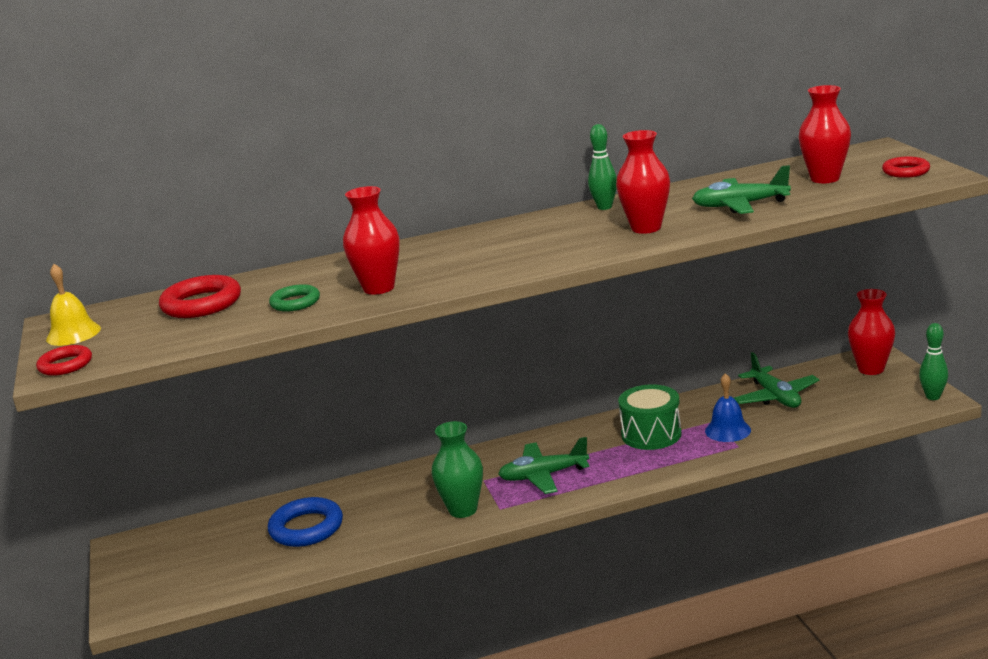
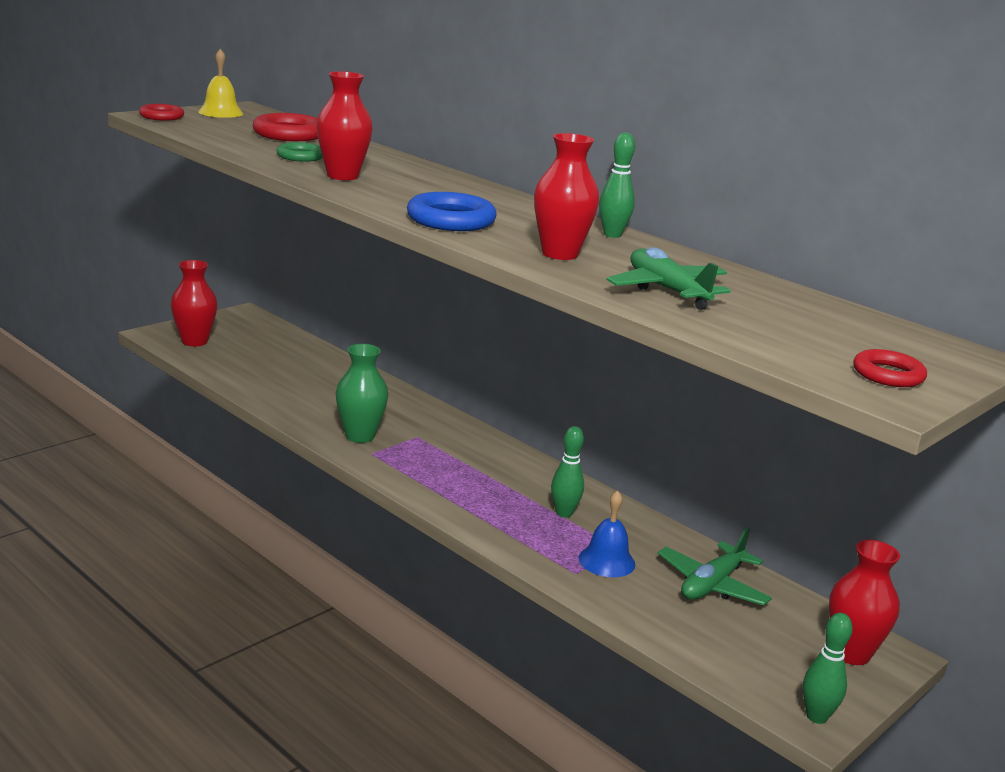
camera: 55 degrees right, 0 degrees up
(306, 528) = (298, 374): blue ring -> blue ring (451, 220)
(543, 476) = (442, 465): green plane -> none
(651, 434) = (564, 513): green drum -> green bowling pin
(825, 178) = (808, 329): red vase -> red vase (194, 341)

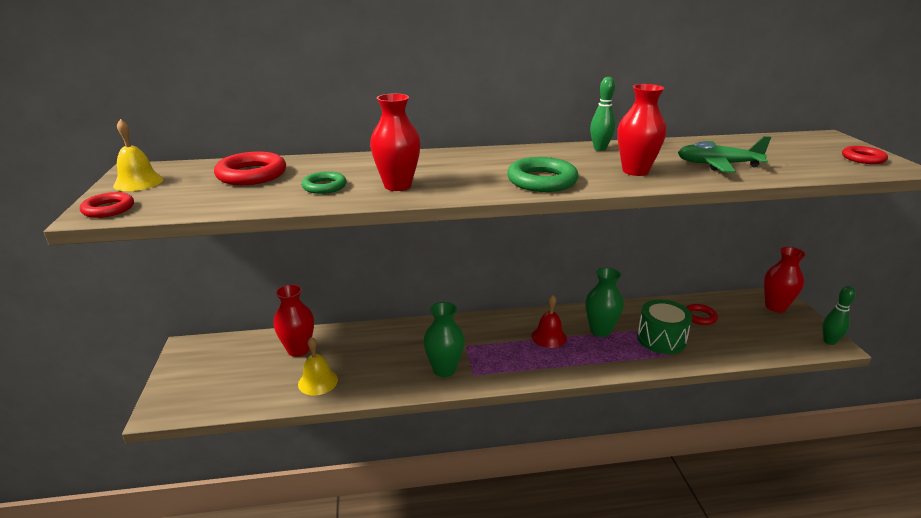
camera: 50 degrees left, 5 degrees up
(194, 341) = (203, 393): red vase -> red vase (298, 350)
(266, 381) = (318, 381): none -> yellow bell
(451, 220) = (542, 181): blue ring -> green ring
(502, 481) = (549, 337): none -> red bell
(564, 513) = (600, 331): green bowling pin -> green vase
(606, 561) = (661, 339): blue bell -> green drum
(712, 585) = (700, 317): green plane -> red ring

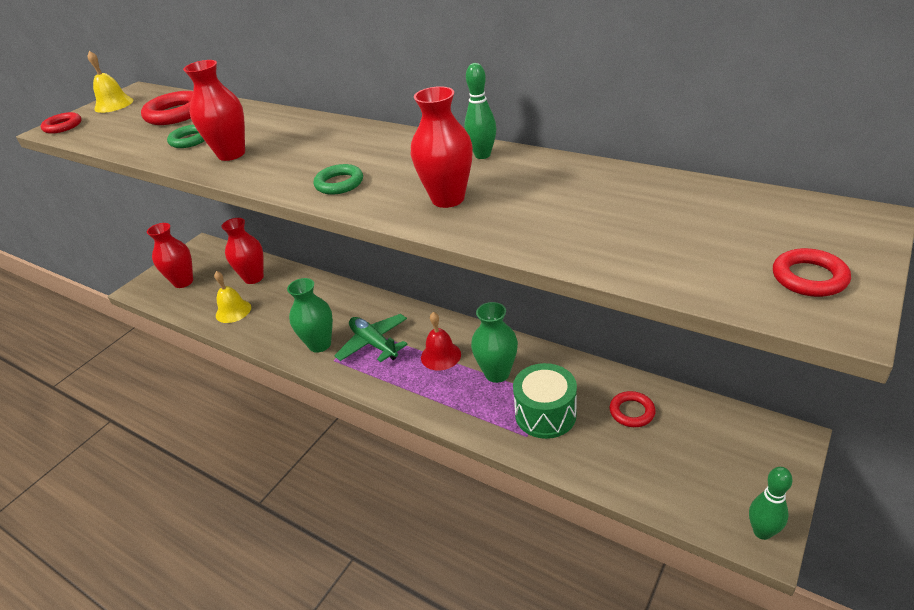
camera: 45 degrees right, 10 degrees up
(542, 181) = (339, 183): green ring -> green ring, size x0.61
(717, 165) = (559, 219): green plane -> green plane (374, 343)
(775, 307) = (760, 449): red vase -> red vase (183, 282)

